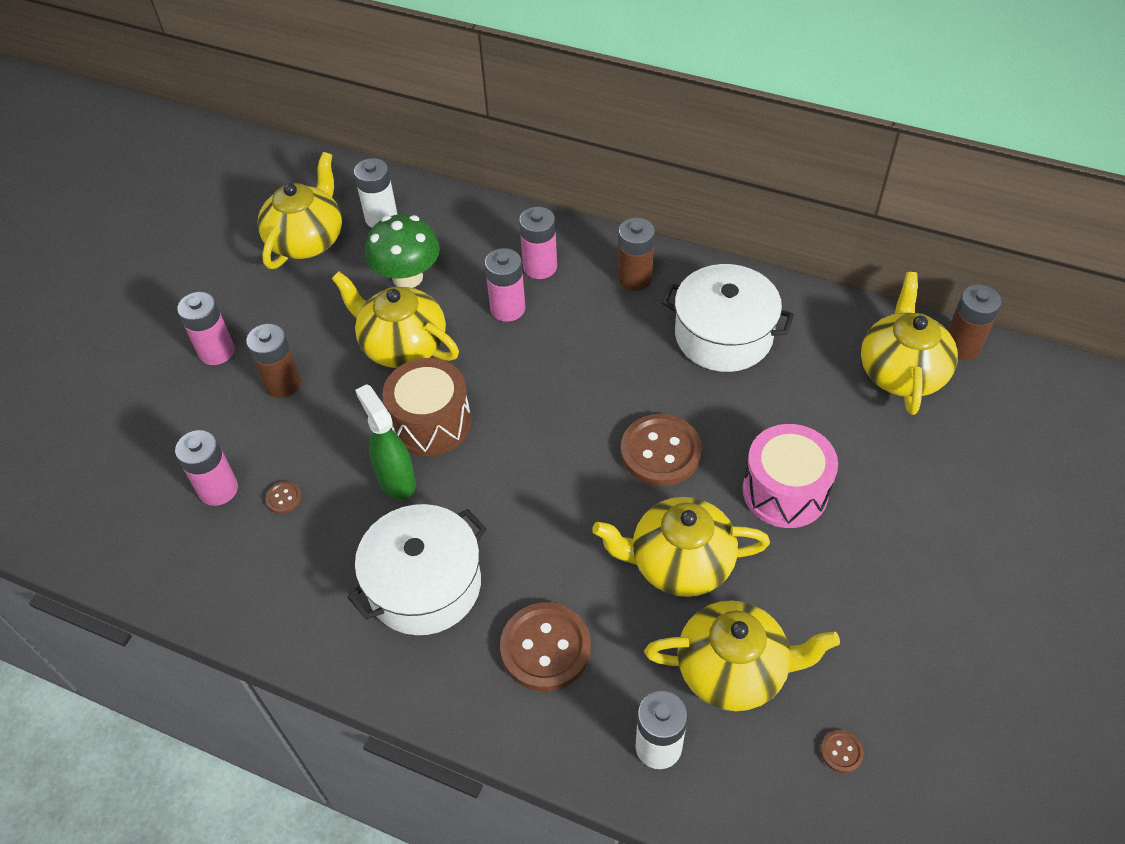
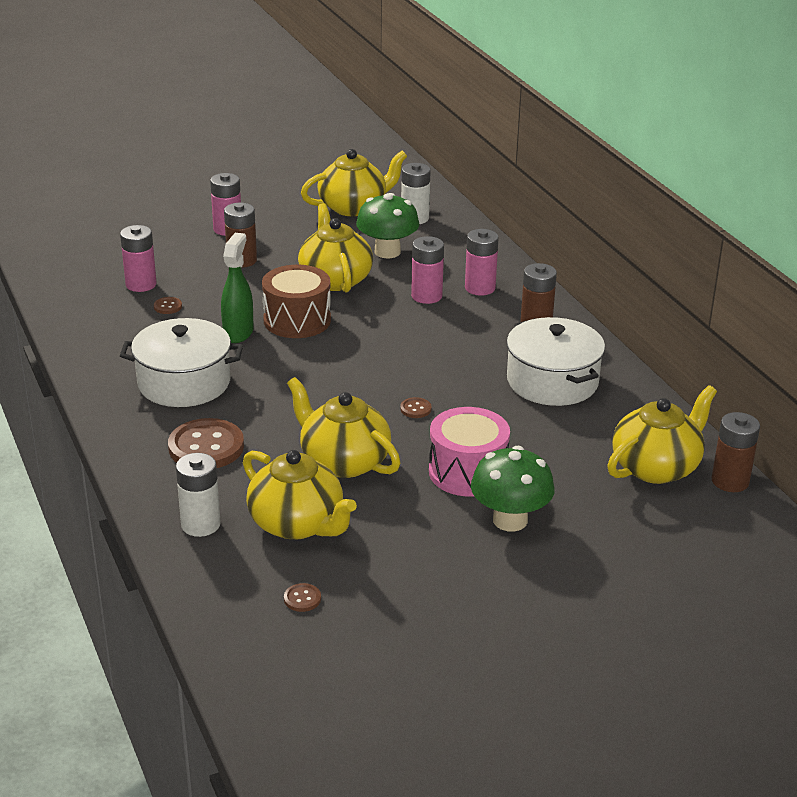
camera: 40 degrees right, 20 degrees down
(660, 452) = (415, 409): brown button -> brown button, size x0.43
(876, 518) = (510, 520): none -> green mushroom

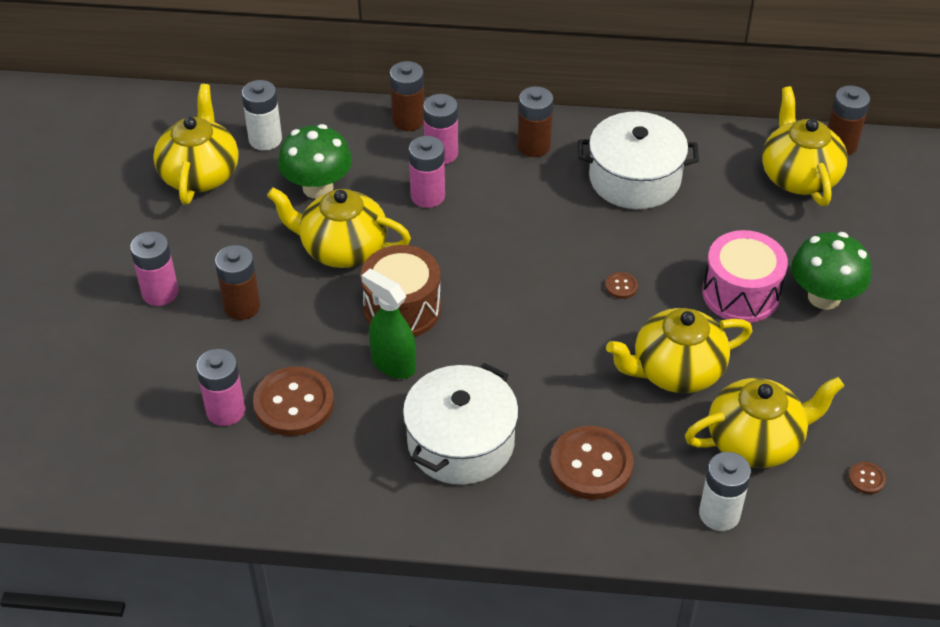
camera: 60 degrees left, 15 degrees up
(168, 306) = (294, 403): brown button -> brown button, size x2.31
(501, 264) = (408, 120): none -> brown battery

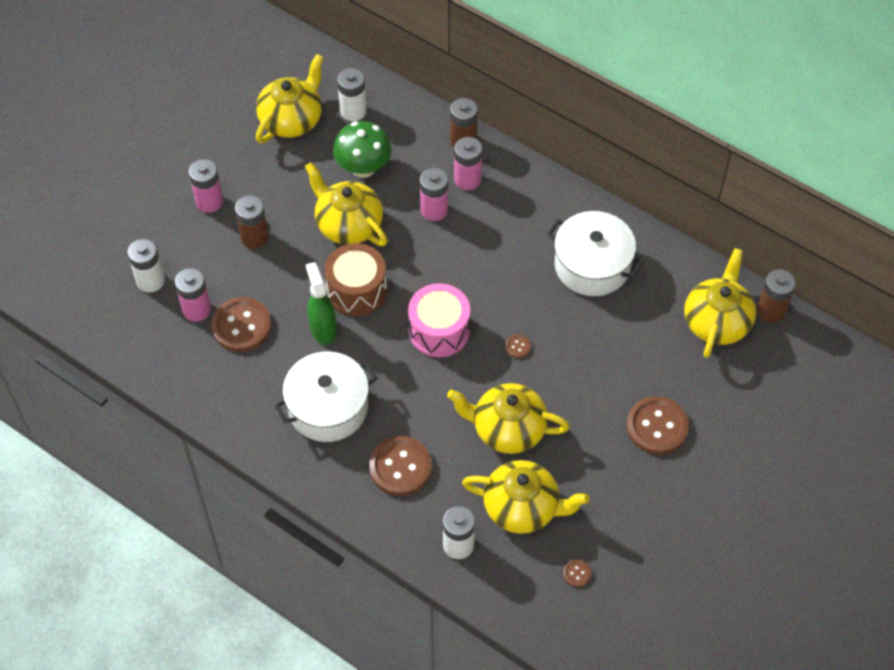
camera: 30 degrees right, 10 degrees up
(145, 405) = (150, 281): none -> white battery
(534, 146) = (538, 204): brown battery -> none
(740, 293) = (598, 394): pink drum -> pink drum (439, 331)
(824, 297) = (657, 426): green mushroom -> brown button

